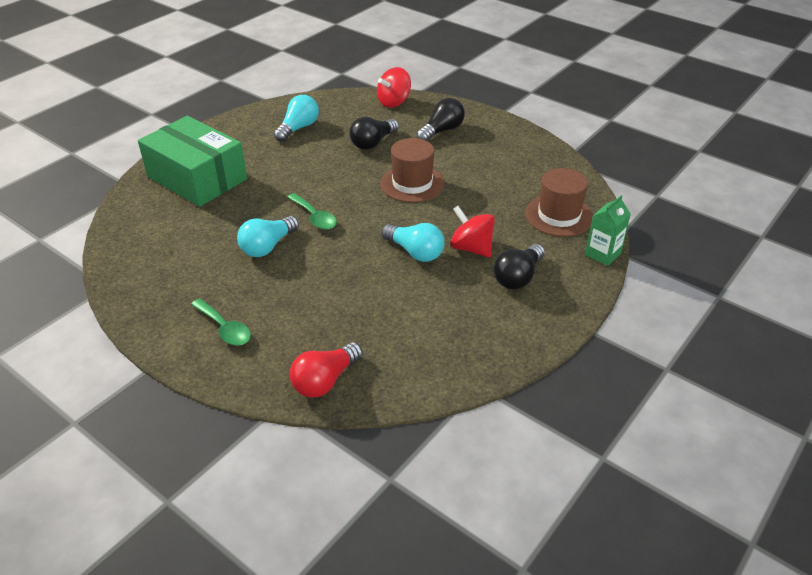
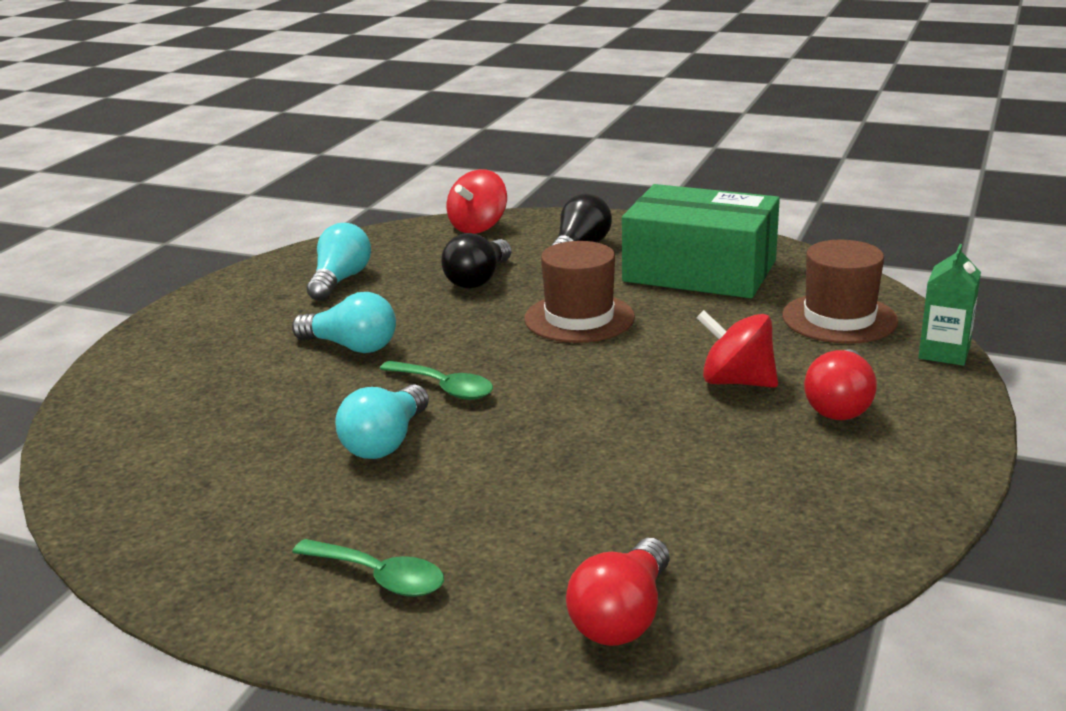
camera: 15 degrees left, 15 degrees down
(197, 178) = (197, 371): green box -> green box (700, 271)
(415, 252) = (648, 403): turquoise light bulb -> turquoise light bulb (351, 346)
(518, 277) = (840, 405): black light bulb -> red light bulb

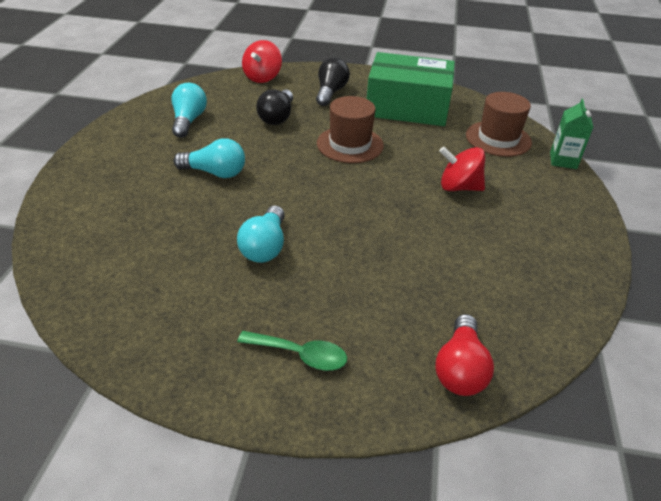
camera: 15 degrees left, 15 degrees up
(444, 388) = (287, 202): green spoon -> none
(840, 405) = (522, 200): red light bulb -> none

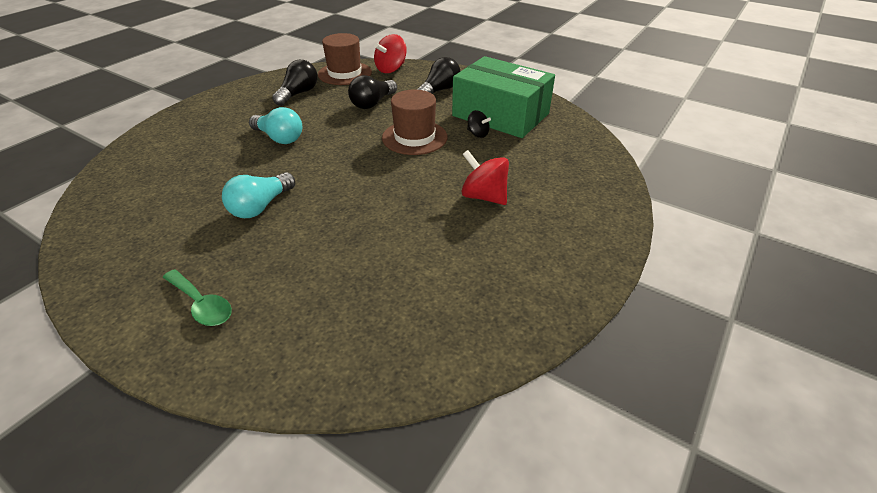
camera: 25 degrees right, 0 degrees up
(188, 121) = (298, 94): turquoise light bulb -> black light bulb
(403, 130) = (477, 134): none -> black spinning top
(460, 369) = (325, 365): red light bulb -> none
(498, 139) = (568, 160): brown hat -> brown hat (345, 73)
(563, 160) = (623, 195): green carton -> none

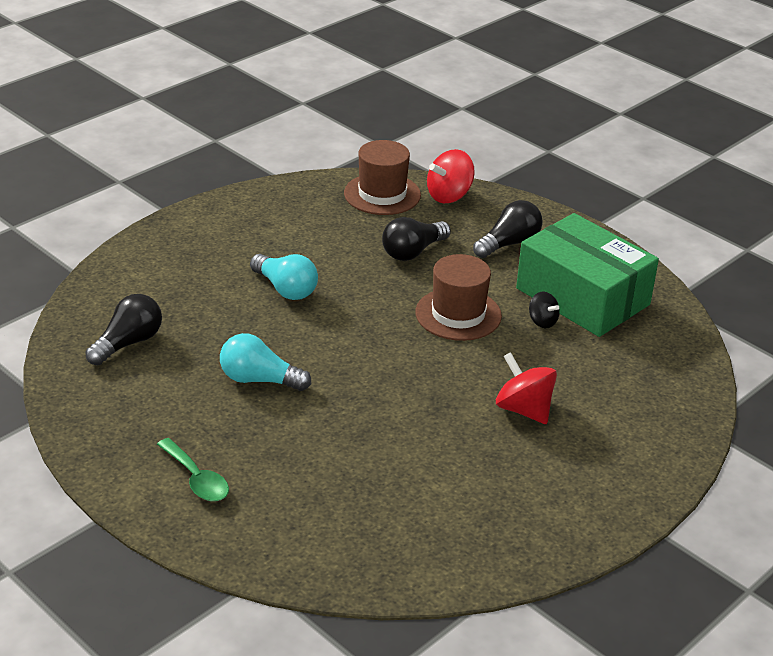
camera: 10 degrees right, 5 degrees down
(261, 206) = (259, 380): turquoise light bulb -> turquoise light bulb turned 60 degrees clockwise
(298, 94) = (314, 221): black light bulb -> black light bulb (128, 343)

